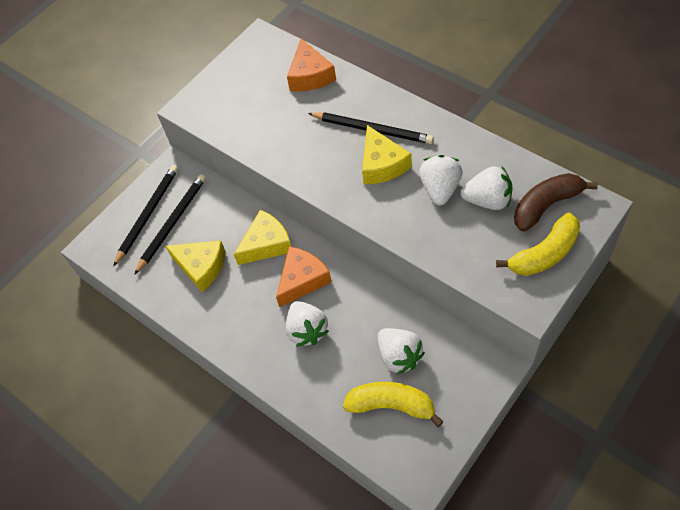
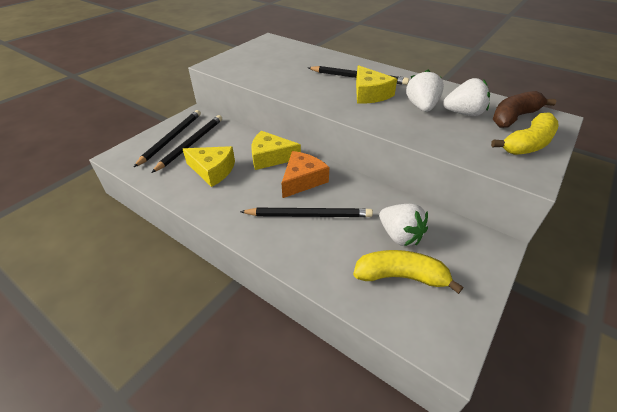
camera: 10 degrees left, 15 degrees down
(266, 244) = (270, 157): yellow cheese -> yellow cheese turned 135 degrees counterclockwise
(307, 330) = (309, 215): white strawberry -> black pencil
(310, 75) = (307, 54): orange cheese -> none

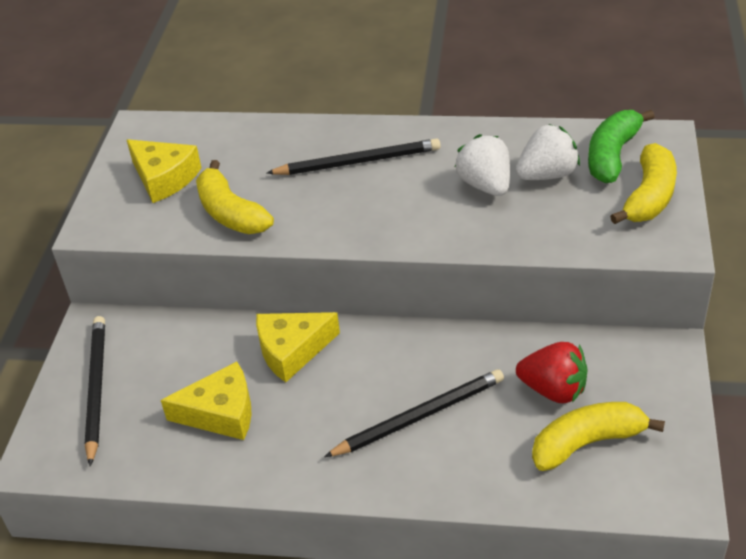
camera: 25 degrees left, 0 degrees up
(191, 144) = (141, 383): black pencil -> none
(277, 78) = (230, 213): none -> yellow banana
(302, 180) = (369, 367): orange cheese -> none
(370, 94) = (398, 189): yellow cheese -> yellow cheese (164, 178)
(399, 236) = (553, 390): white strawberry -> red strawberry
(514, 117) = (612, 155): brown banana -> green banana

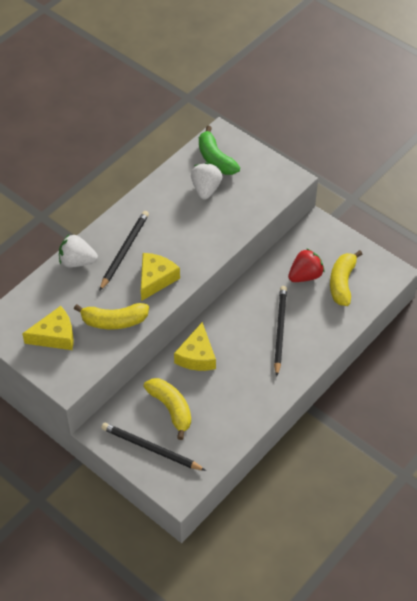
camera: 60 degrees left, 10 degrees up
(221, 413) = (213, 403): yellow cheese -> yellow cheese (155, 279)
(485, 185) = (191, 214): white strawberry -> white strawberry (77, 261)
(649, 196) = (255, 166): yellow banana -> yellow banana (171, 409)

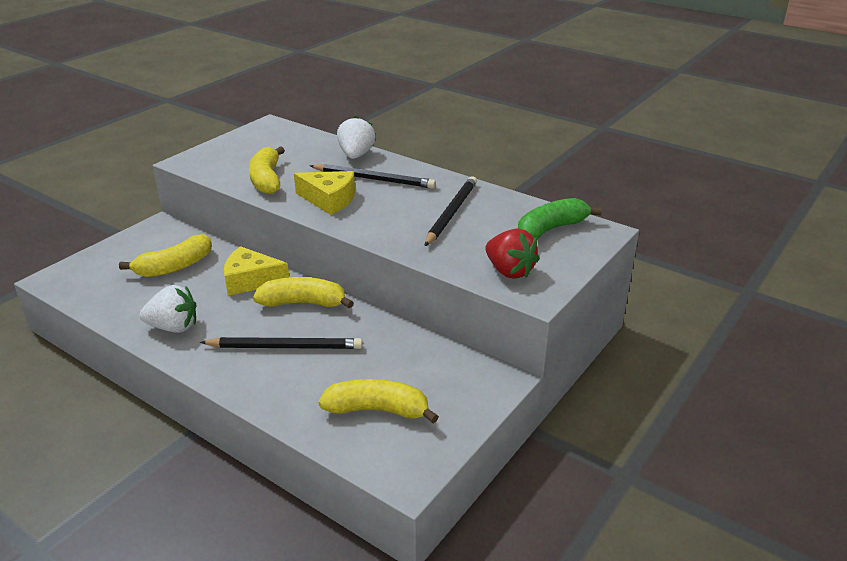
camera: 85 degrees right, 20 degrees down
(55, 336) = (252, 151): yellow cheese -> none
(151, 448) = (123, 257): black pencil -> black pencil (451, 213)
(206, 189) = (490, 225): white strawberry -> white strawberry (173, 327)
(230, 322) = (303, 303): none -> yellow banana
(305, 276) = (390, 369): red strawberry -> red strawberry (509, 271)

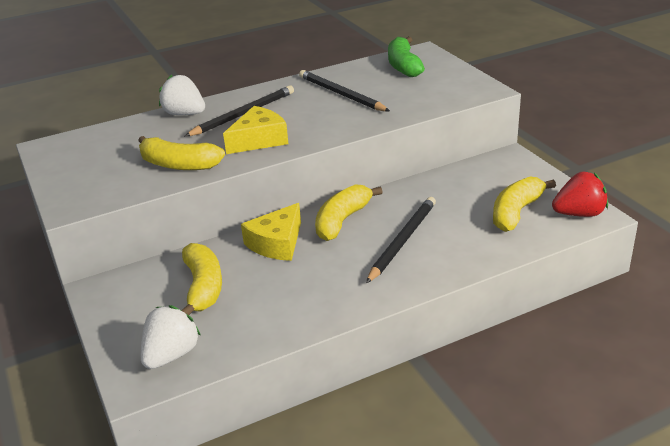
camera: 60 degrees left, 0 degrees up
(173, 327) = (320, 300): white strawberry -> white strawberry (171, 355)
(509, 271) = (448, 91): red strawberry -> red strawberry (579, 214)

